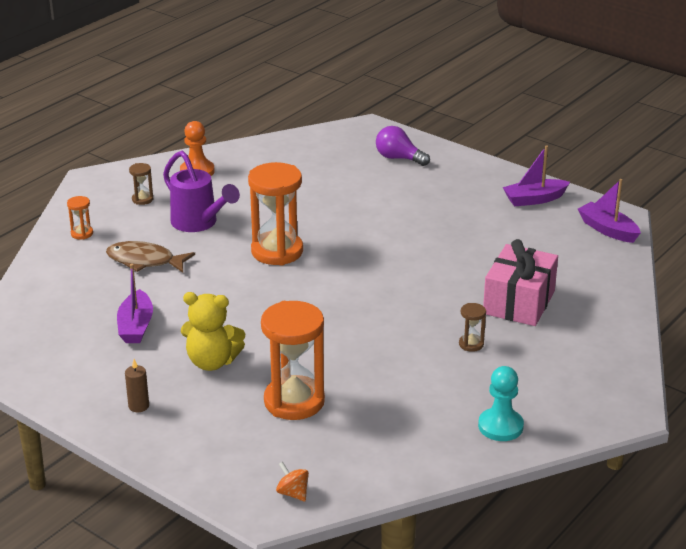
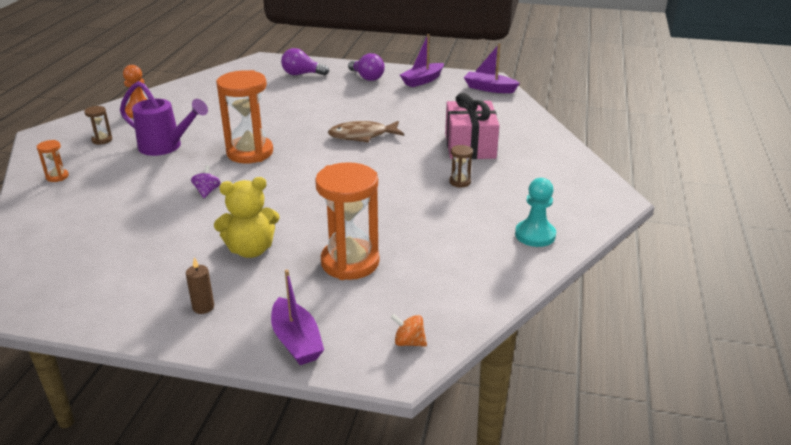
camera: 25 degrees left, 0 degrees up
(136, 326) = (157, 238): purple boat -> purple boat (296, 341)
(144, 261) = (133, 185): brown fish -> brown fish (362, 136)
(209, 287) = (207, 191): none -> purple spinning top
(471, 180) = (367, 77): none -> purple light bulb

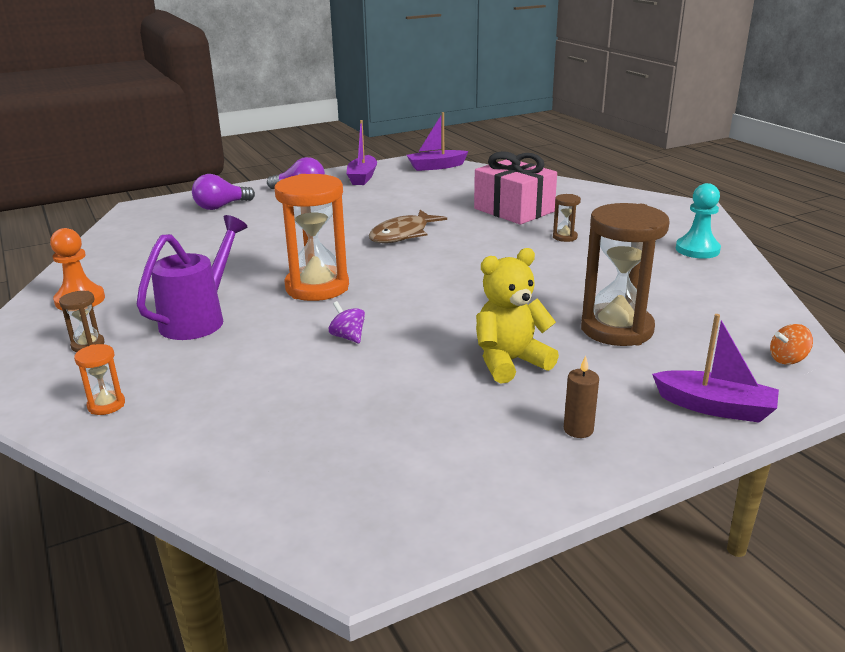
camera: 40 degrees left, 5 degrees down
(166, 147) = (199, 319): purple watering can -> purple watering can turned 45 degrees counterclockwise
(251, 250) = (510, 362): yellow teddy bear -> yellow teddy bear turned 150 degrees counterclockwise
(350, 262) = (616, 329): orange hourglass -> brown hourglass

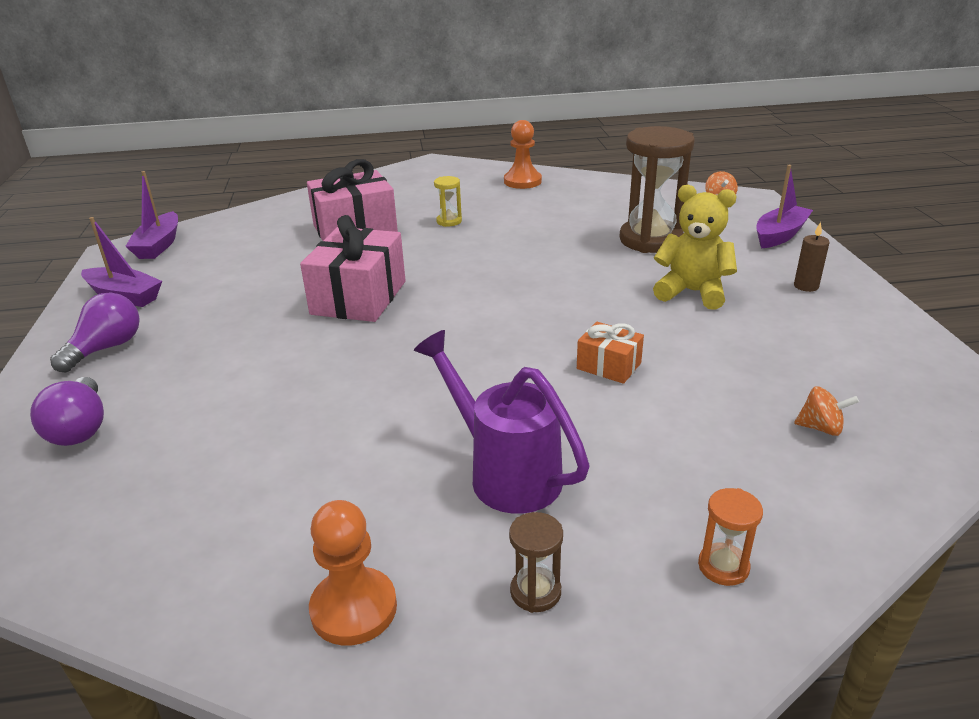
camera: 70 degrees left, 5 degrees up
(285, 443) = (820, 428): none -> orange spinning top
(317, 287) = (467, 371): orange hourglass -> none
(348, 337) = (608, 366): purple spinning top -> orange gift
(402, 234) = (359, 297): brown fish -> pink gift
(510, 362) = (692, 292): yellow teddy bear -> yellow teddy bear turned 120 degrees clockwise
(565, 237) = (449, 221): brown hourglass -> yellow hourglass
(697, 250) = (522, 181): turquoise pawn -> orange pawn

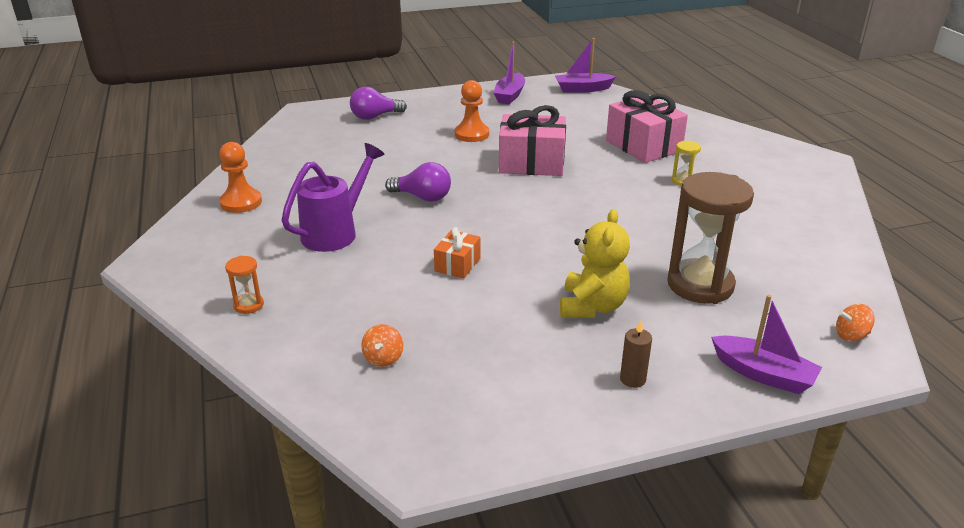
camera: 80 degrees right, 0 degrees up
(106, 348) = (450, 105): purple light bulb -> purple light bulb (422, 197)
(522, 181) = (808, 208): orange pawn -> orange pawn (471, 134)
(535, 592) = (241, 247): brown hourglass -> none

